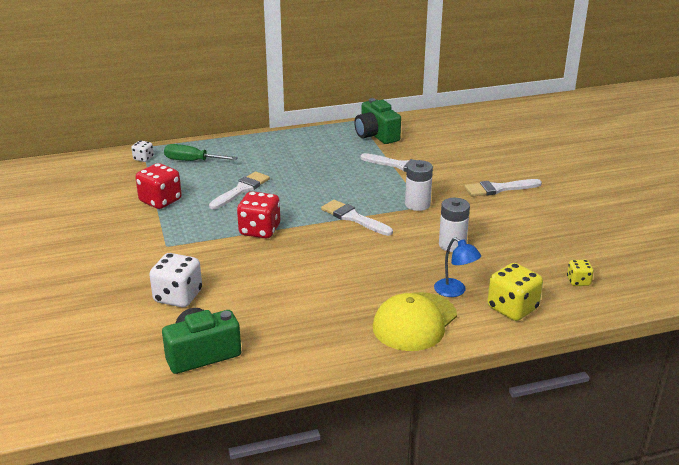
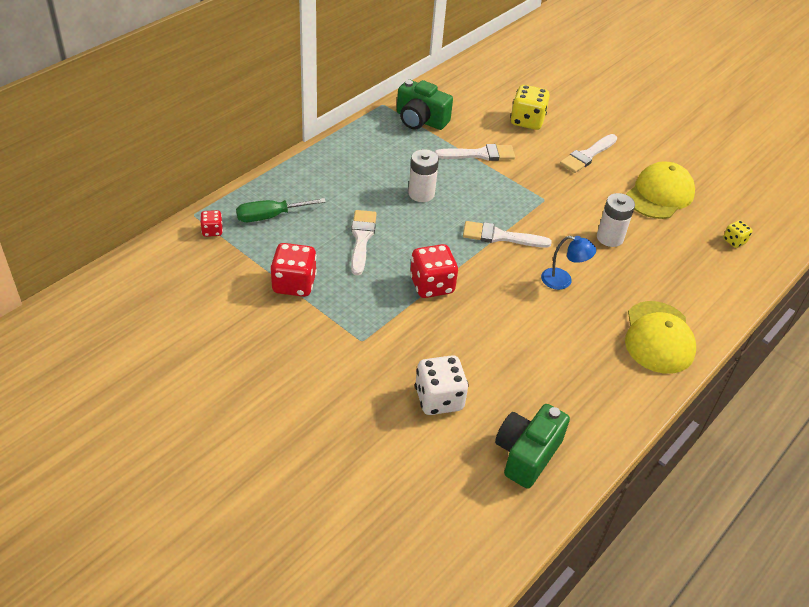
camera: 35 degrees left, 15 degrees up
(143, 158) = (212, 231): white dice -> red dice
(417, 204) = (539, 199): white battery -> white battery (421, 193)
(455, 291) = (658, 290): blue lamp -> blue lamp (563, 280)
(512, 308) = (714, 291): yellow dice -> yellow dice (527, 121)
(539, 230) = (659, 194): none -> yellow cap

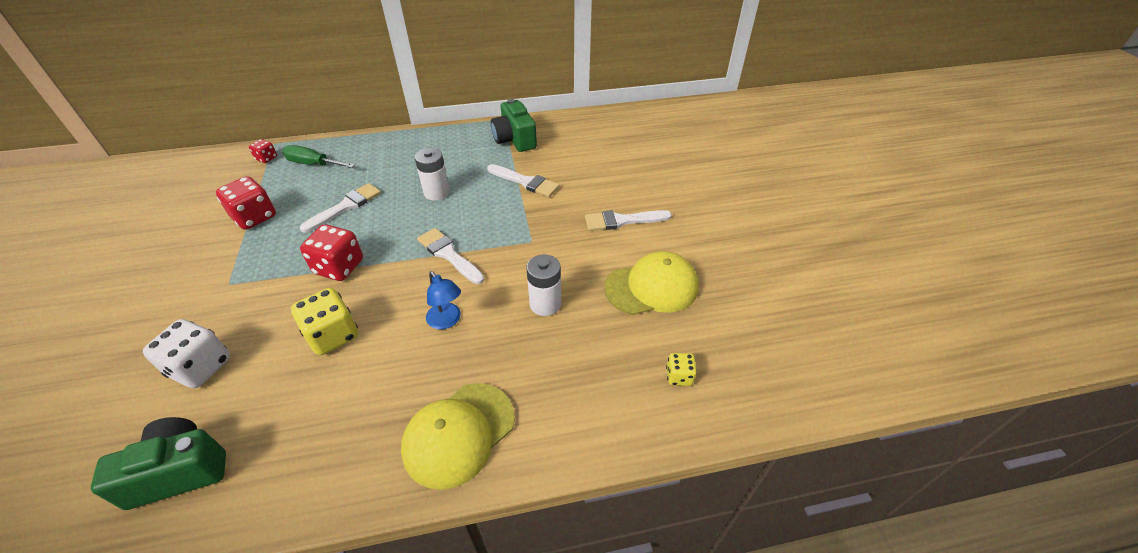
camera: 40 degrees right, 0 degrees up
(527, 121) = (603, 171): yellow dice -> yellow dice (333, 335)

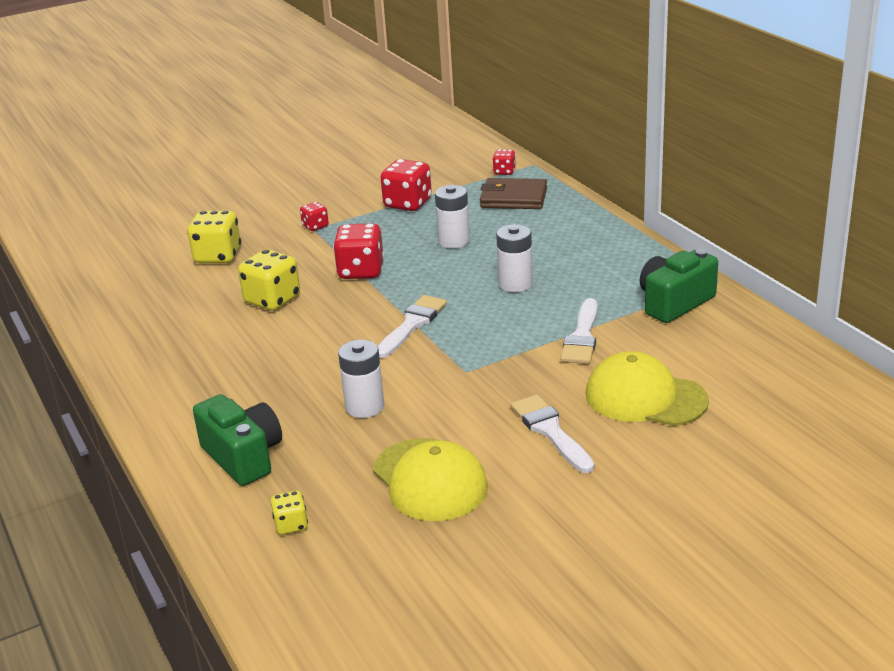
camera: 75 degrees right, 15 degrees down
(179, 472) = (123, 289): green camera -> green camera (243, 457)
(201, 367) = (218, 256): white dice -> yellow dice
(225, 282) = (315, 226): none -> red dice
(313, 164) = (513, 198): green screwdriver -> brown wallet
(345, 207) = (454, 241): white brush -> white battery
(447, 321) = (314, 353): blue lamp -> none
(459, 434) = (182, 400): yellow cap -> yellow cap (645, 397)

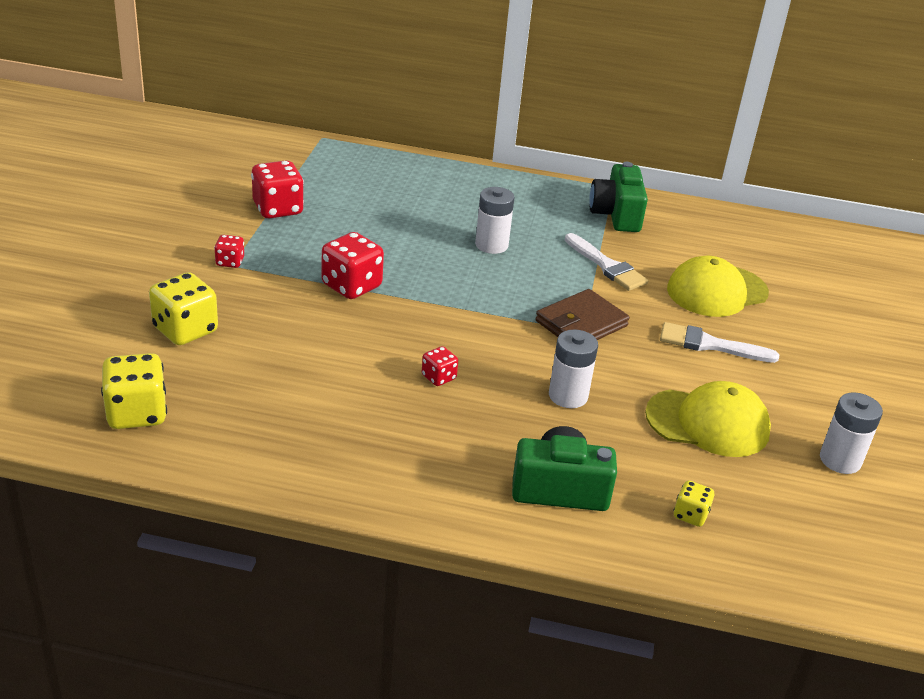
camera: 55 degrees left, 5 degrees up
(272, 300) = (322, 347): yellow dice -> yellow dice (137, 413)
(412, 325) = (478, 312): white brush -> none
(454, 241) = (380, 228): white battery -> white battery (840, 460)
(504, 171) = (309, 151): red dice -> red dice (438, 377)
(513, 198) = (359, 172): brown wallet -> brown wallet (581, 323)

